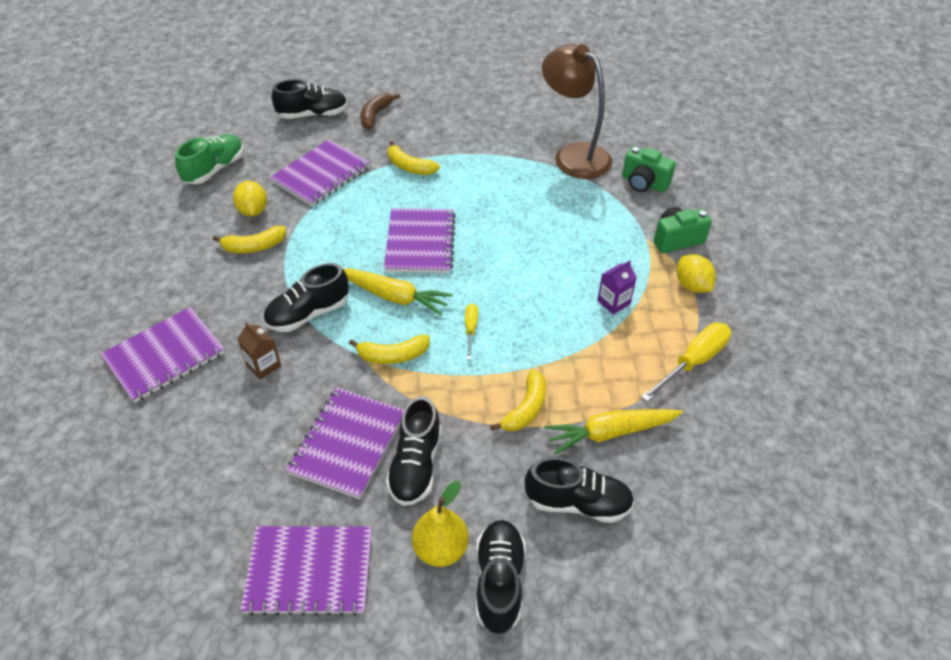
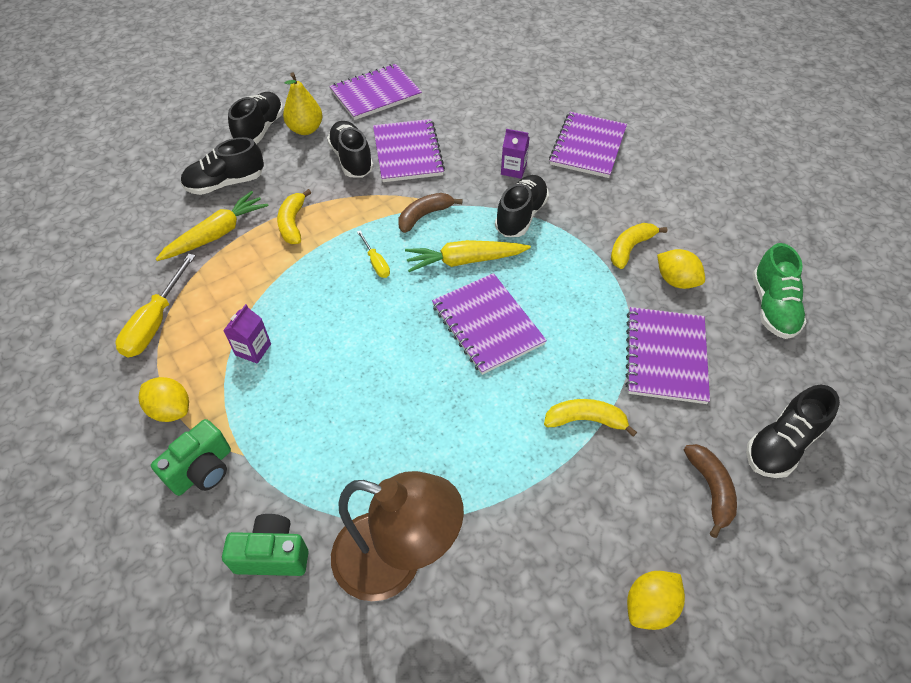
camera: 150 degrees right, 5 degrees up
(263, 365) = (513, 170): brown carton -> purple carton
(393, 355) = (424, 216): yellow banana -> brown banana
(455, 95) = (650, 606): none -> yellow lemon
(499, 581) = (260, 129): black shoe -> black shoe turned 135 degrees counterclockwise

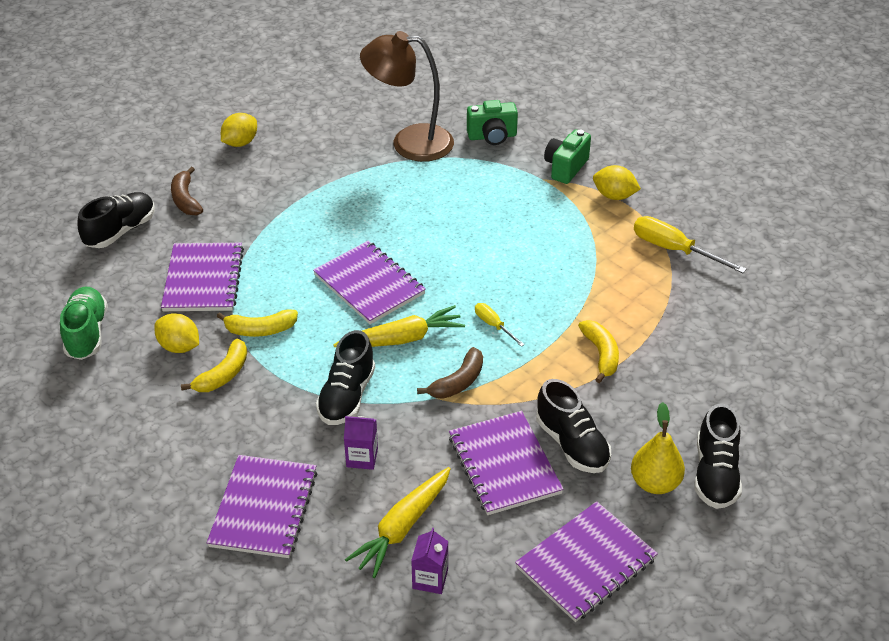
camera: 170 degrees right, 10 degrees down
(156, 322) = (674, 250): yellow screwdriver -> yellow screwdriver turned 60 degrees counterclockwise
(216, 234) = (675, 332): yellow carrot -> yellow carrot (402, 527)
(225, 183) = (706, 391): black shoe -> none
(253, 349) = (574, 241): purple carton -> purple carton (430, 579)
(585, 420) = (279, 227): yellow banana -> yellow banana (260, 330)

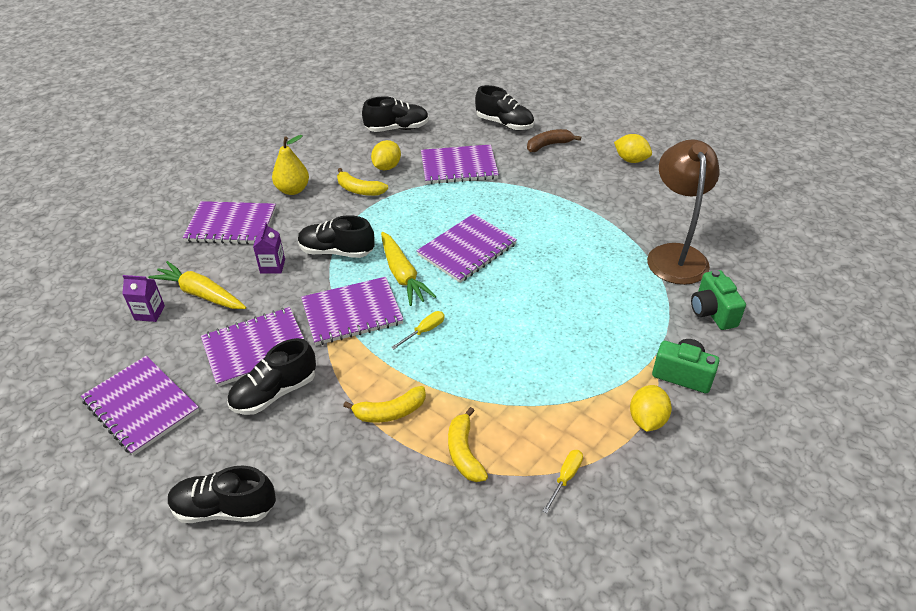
camera: 85 degrees right, 0 degrees up
(87, 333) = (397, 128): green shoe -> black shoe
(260, 330) = (407, 200): yellow banana -> yellow banana (464, 452)
(458, 382) = (352, 313): brown banana -> purple notebook
(655, 483) = (220, 456): yellow pear -> yellow pear (293, 190)
(674, 250) = (565, 478): yellow screwdriver -> yellow screwdriver, size x0.55

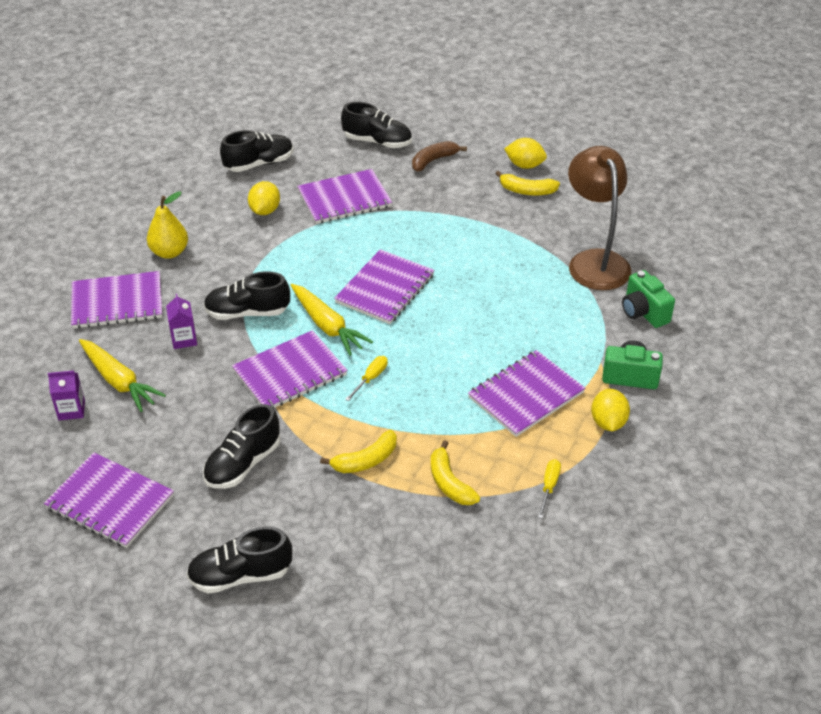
camera: 15 degrees left, 0 degrees up
(201, 294) = (119, 381): yellow carrot -> yellow carrot turned 150 degrees counterclockwise
(256, 348) = (204, 425): purple notebook -> purple notebook (526, 395)
(359, 190) = (244, 241): yellow banana -> yellow banana (527, 191)

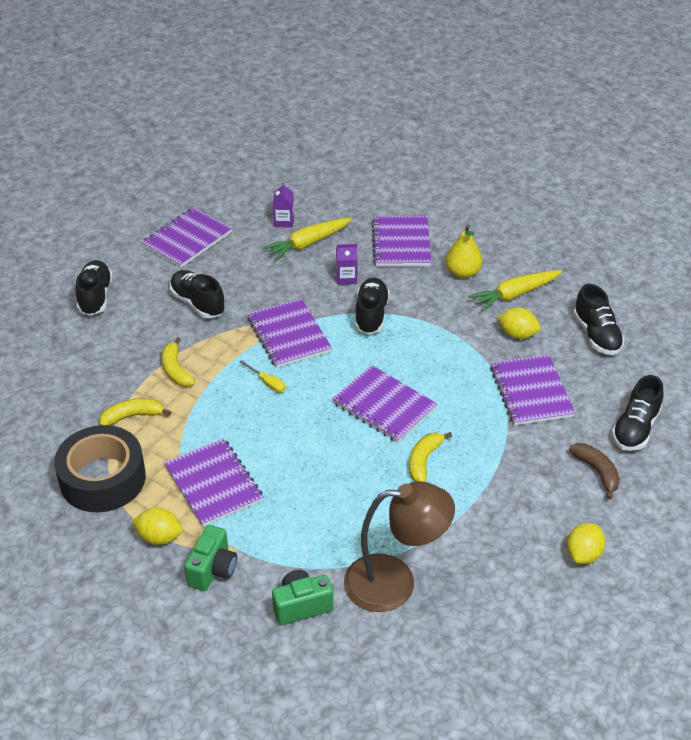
camera: 100 degrees right, 0 degrees up
(327, 326) = (341, 362): yellow carrot -> yellow carrot (514, 295)
(527, 191) = (532, 546): yellow banana -> yellow banana (424, 461)
(549, 487) = (102, 478): yellow screwdriver -> black tape

